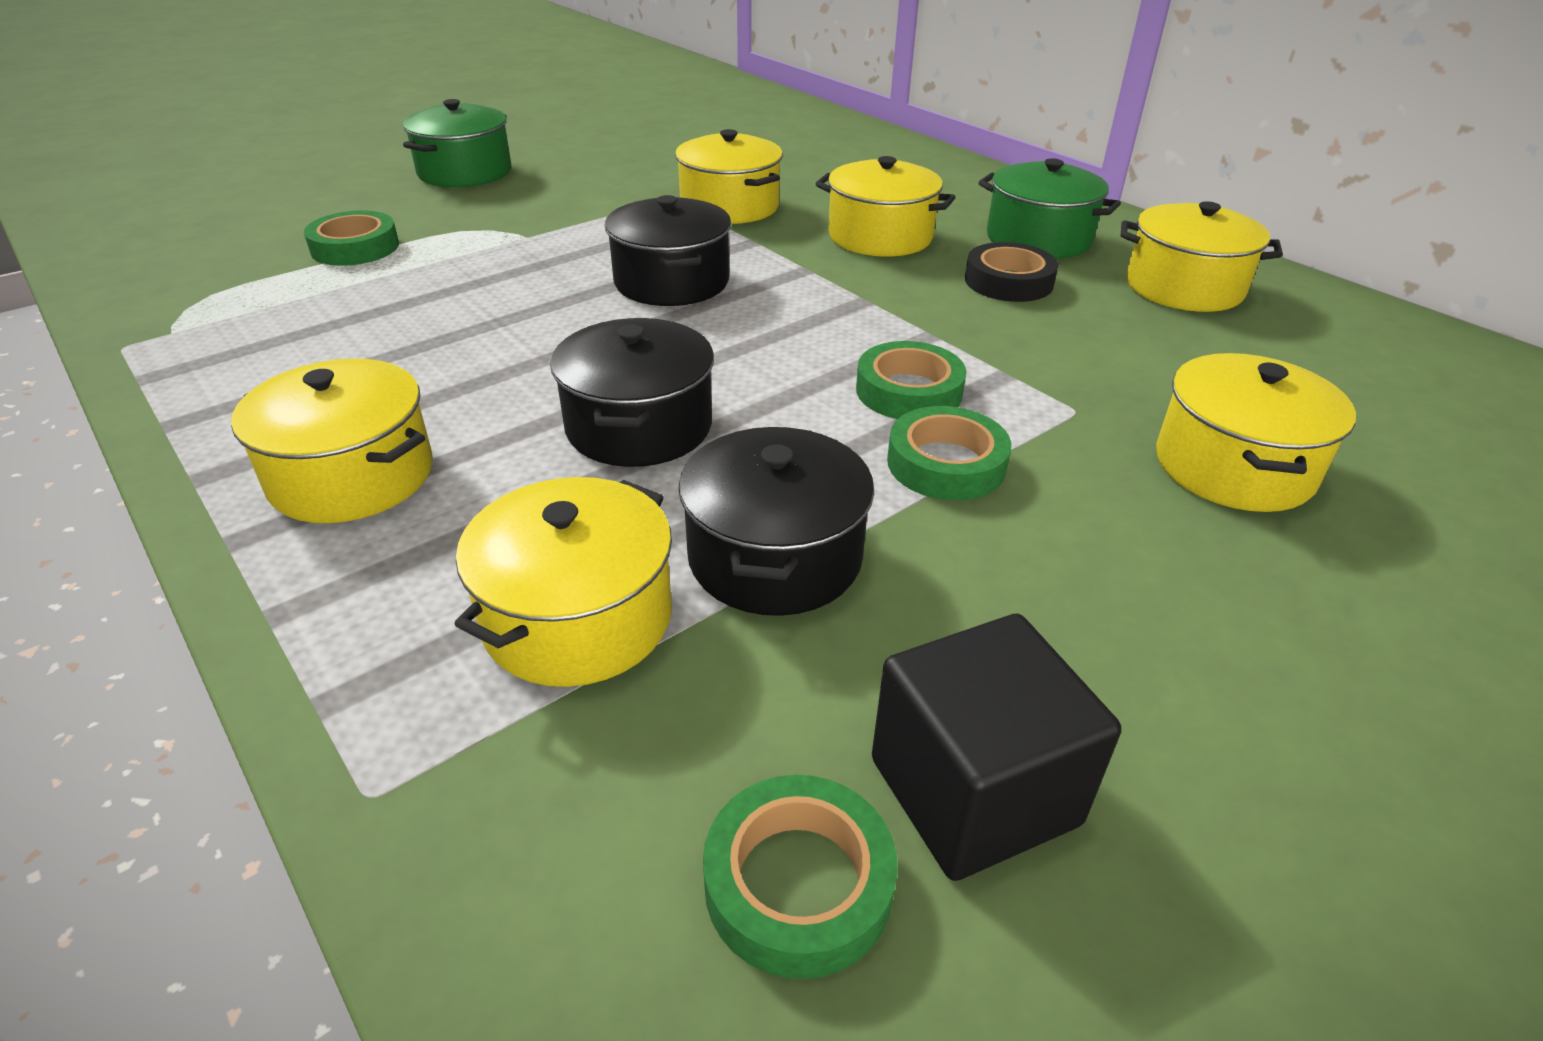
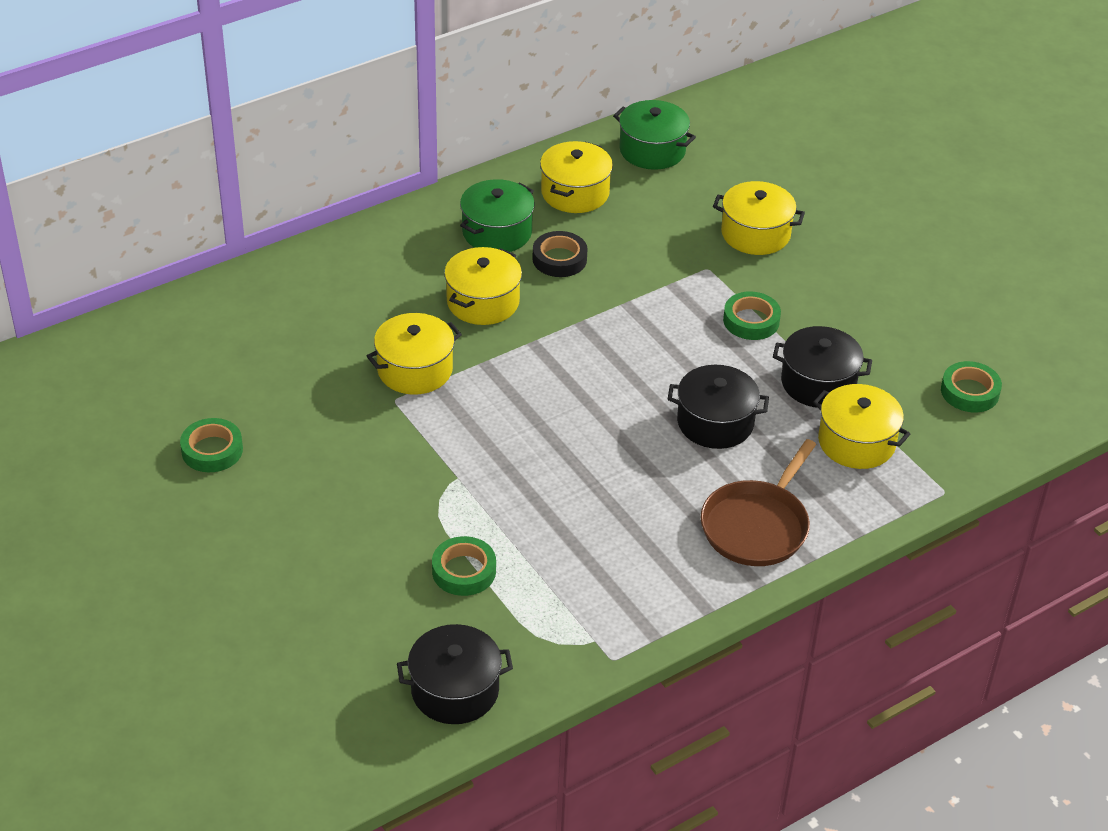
camera: 85 degrees left, 5 degrees up
(352, 476) = (757, 526): yellow pot -> brown pan
(465, 172) = (307, 525): green pot -> green pot (652, 150)
(671, 282) = (543, 405): black pot -> black pot (455, 690)
(909, 391) = (685, 322): green tape -> green tape (212, 450)
(973, 791) = (934, 348): black cube -> none

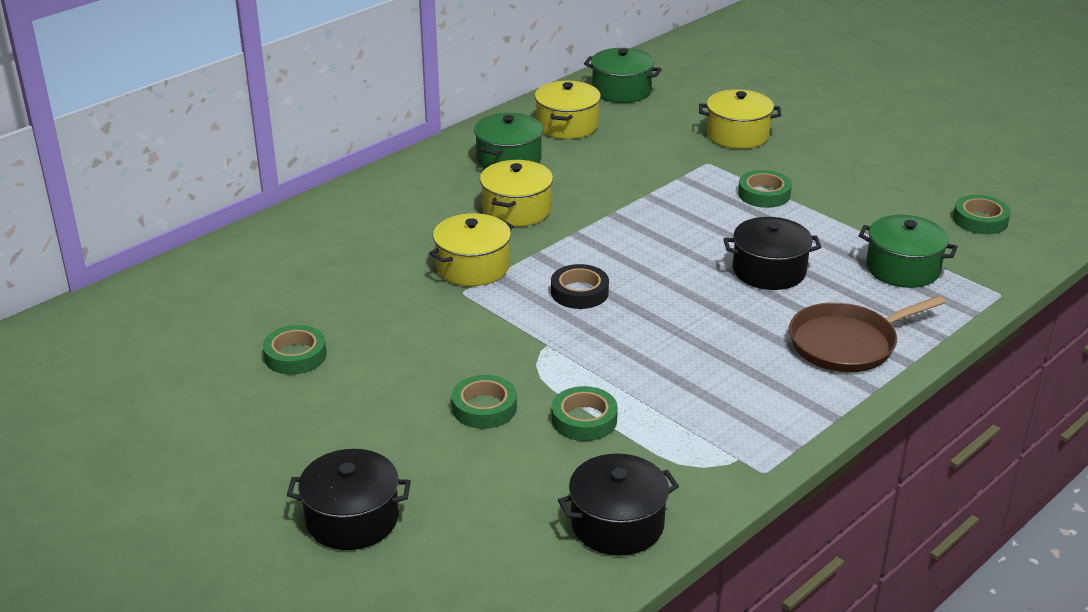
camera: 10 degrees left, 10 degrees down
(373, 541) = (484, 407): none -> green tape
(559, 259) = (573, 172): black tape -> black tape (579, 292)
(757, 526) = (847, 344): brown pan -> brown pan turned 45 degrees clockwise
(818, 383) = (846, 230): black pot -> black pot (352, 519)
(856, 442) = (903, 268): yellow pot -> green pot

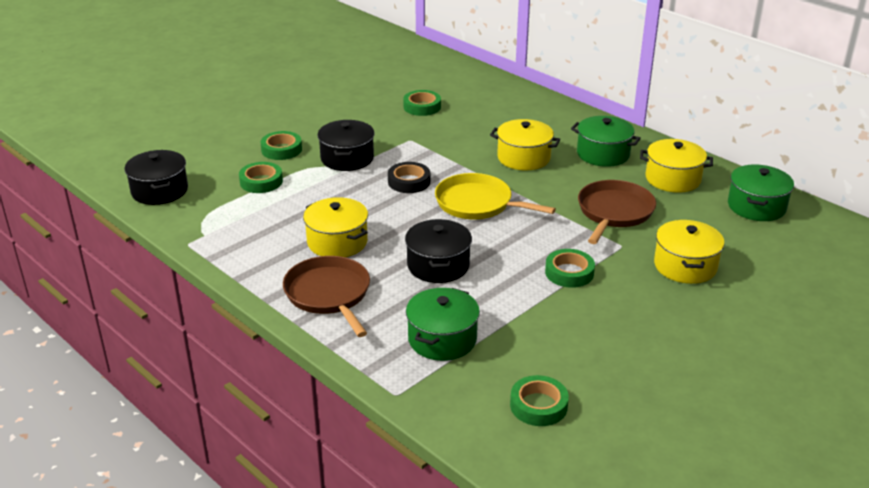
camera: 90 degrees right, 0 degrees up
(295, 355) = (345, 93): green tape -> green tape (422, 107)
(352, 519) = (195, 116): black pot -> black pot (347, 158)
(473, 267) = (442, 143): yellow pot -> yellow pot (337, 242)
(630, 244) = (477, 203): none -> yellow pan
(640, 162) = (614, 212): none -> brown pan

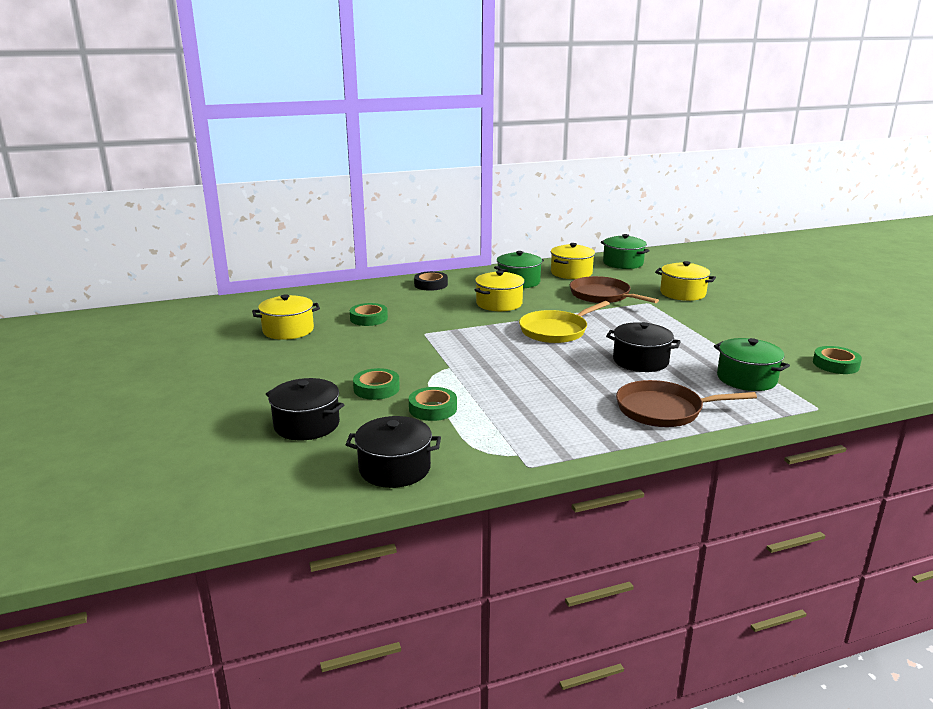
camera: 65 degrees left, 10 degrees down
(337, 242) = (577, 392): yellow pot -> yellow pot (288, 330)
(347, 158) = (429, 363): black pot -> black pot (307, 425)
(409, 182) = (498, 347): black tape -> black tape (431, 284)
(569, 273) = (674, 323): green tape -> none

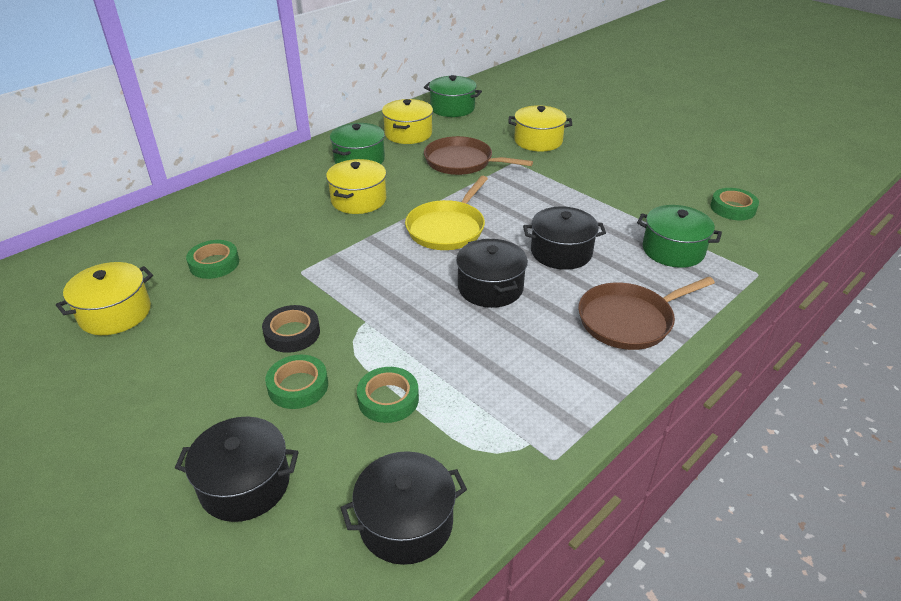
camera: 25 degrees left, 15 degrees up
(431, 284) = (259, 186): black tape -> black tape (292, 333)
(561, 369) = (490, 287): none -> black pot

